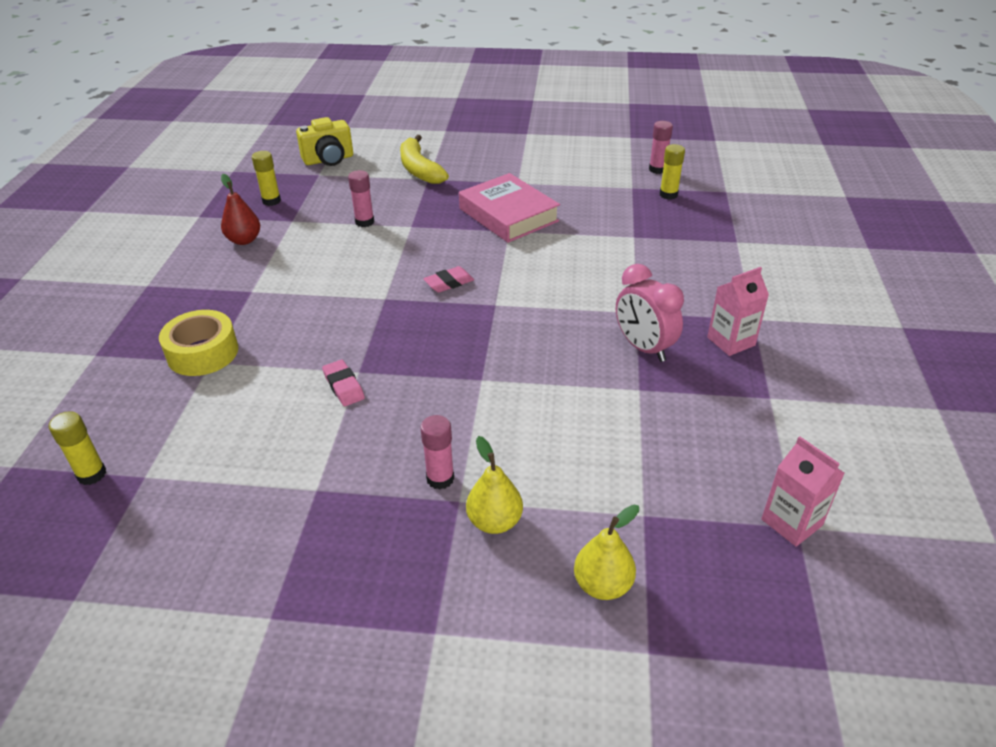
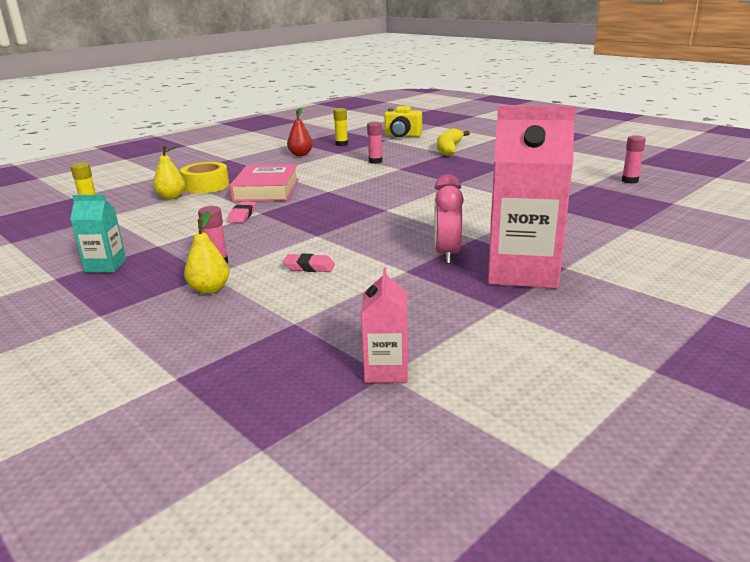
camera: 40 degrees right, 15 degrees down
(306, 559) = (105, 266): none -> turquoise carton
(449, 283) = (375, 194): pink eraser -> pink eraser (309, 267)
(508, 215) = (470, 177): pink book -> pink book (266, 190)
(602, 585) = (210, 339): yellow pear -> yellow pear (171, 197)
(668, 195) = (615, 194): yellow glue stick -> none
(731, 341) = (522, 272): pink carton -> pink carton, size x2.05

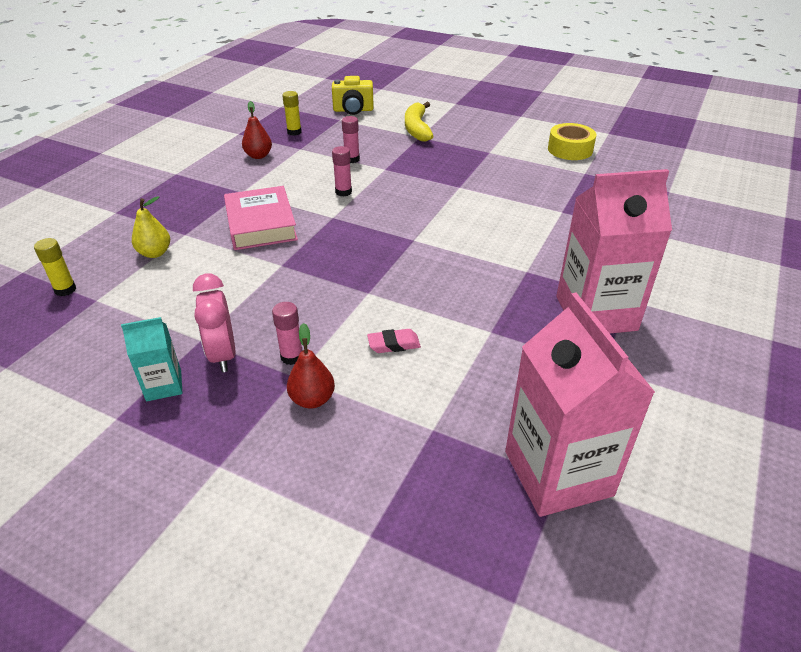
camera: 20 degrees left, 15 degrees up
(206, 186) = (183, 227): yellow tape -> yellow tape (570, 149)
(209, 289) = (312, 399): yellow pear -> red pear
(242, 215) = (264, 273): pink eraser -> none
(386, 370) = (558, 473): pink carton -> pink carton, size x2.05
(447, 254) = (515, 300): pink clock -> pink clock (223, 355)
(630, 181) = (616, 163): pink glue stick -> pink glue stick (343, 192)

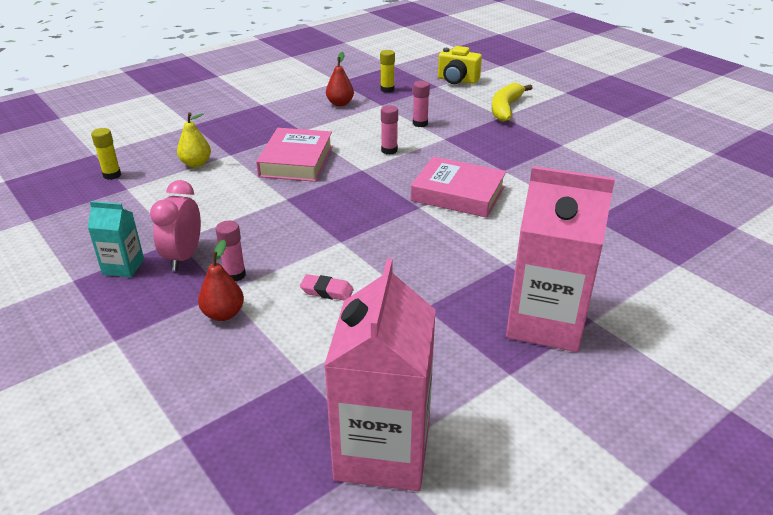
camera: 25 degrees right, 5 degrees down
(438, 218) = (458, 194): none -> pink book
(570, 149) = (654, 160): yellow tape -> none

